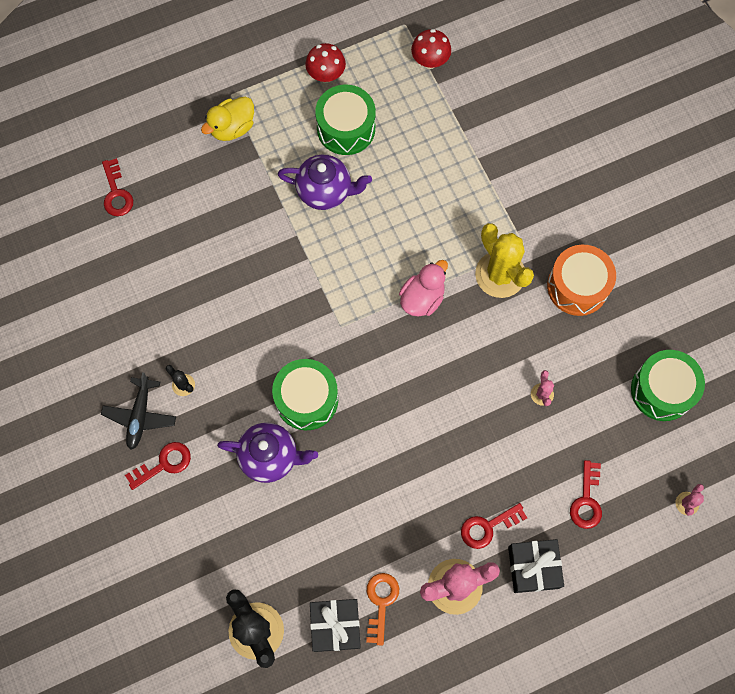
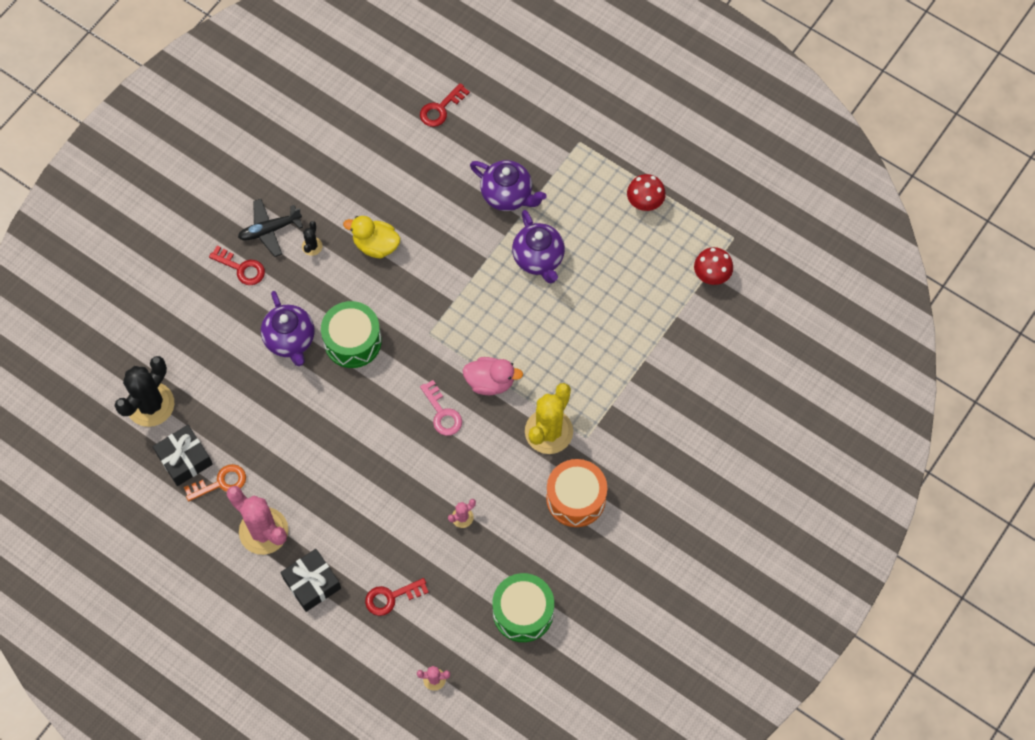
camera: 60 degrees right, 5 degrees down
(232, 128) = (550, 159): yellow duck -> yellow duck (376, 245)
(244, 183) = (507, 195): none -> purple teapot
(346, 128) = (605, 244): green drum -> none
(428, 357) = (442, 413): none -> pink key
(488, 527) = (325, 531): red key -> none

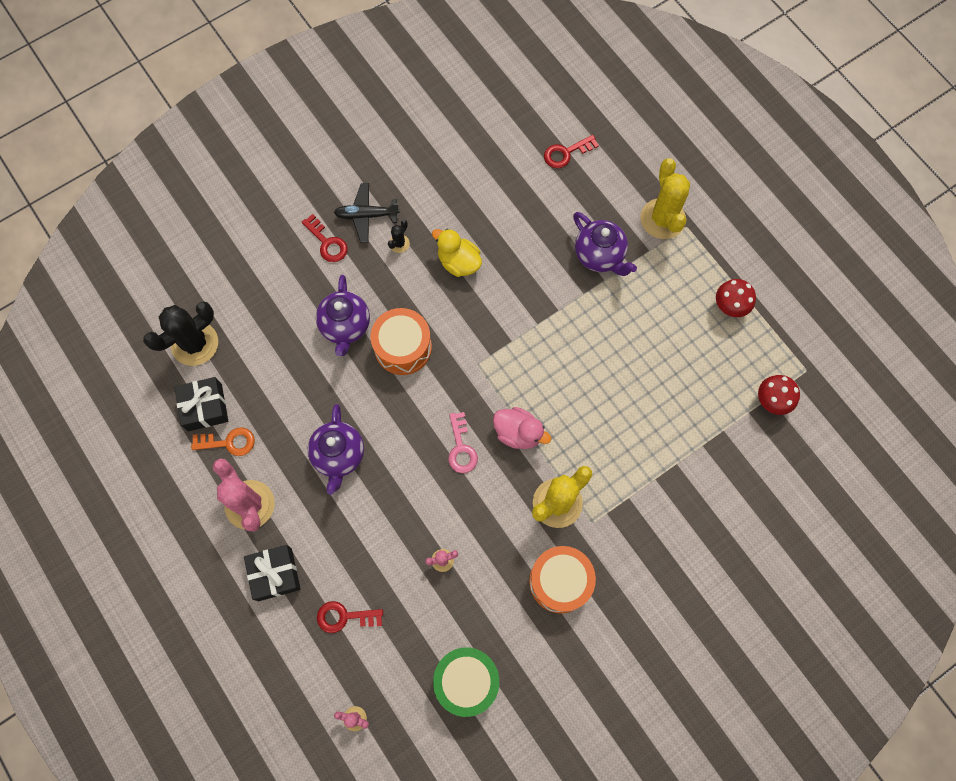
camera: 20 degrees right, 5 degrees up
(352, 341) = (403, 347): green drum -> orange drum
(538, 259) = (608, 327): purple teapot -> purple teapot (339, 455)
(554, 142) = (662, 219): none -> yellow cactus

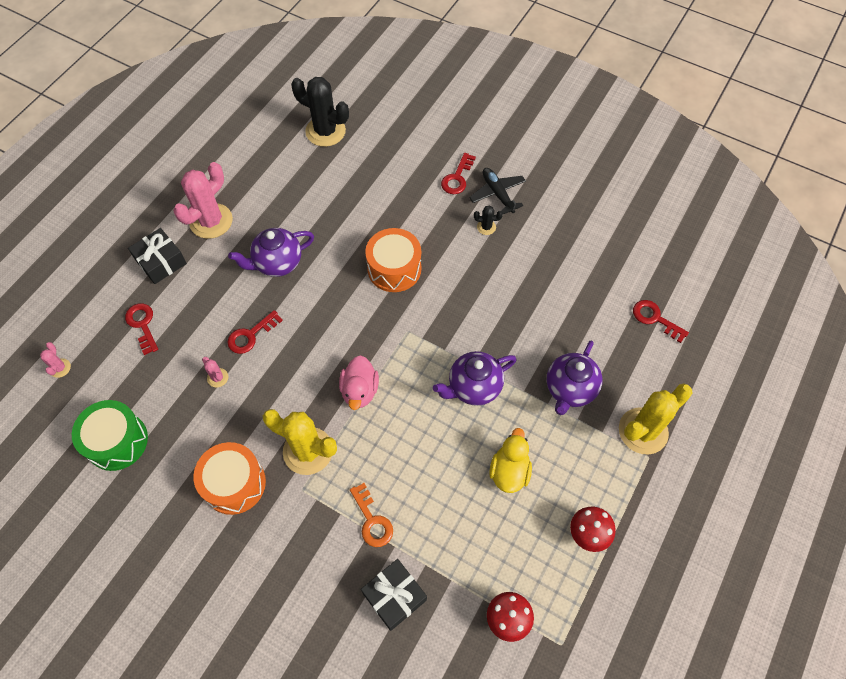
camera: 65 degrees right, 10 degrees down
(205, 407) = (277, 159): black gift -> black gift (394, 596)
(228, 442) = (256, 186): orange key -> orange key (372, 520)
(345, 326) = (391, 221): purple teapot -> purple teapot (473, 387)
(410, 512) = (251, 335): none -> red key
(458, 262) = (495, 277): yellow duck -> yellow duck (509, 471)
(461, 448) = (325, 350): pink key -> none

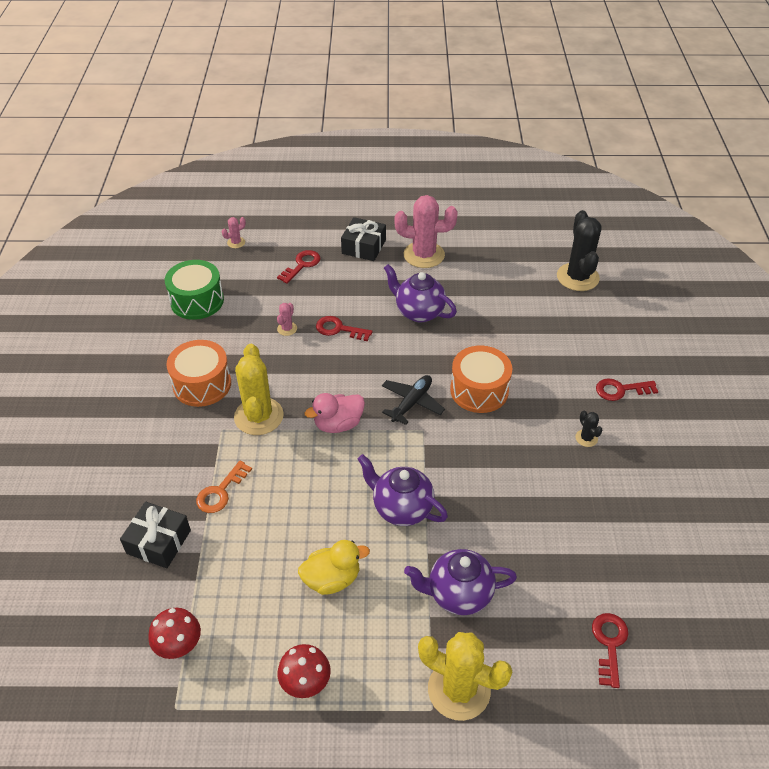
camera: 60 degrees right, 15 degrees down
(497, 194) = (633, 430): black plane -> black plane (412, 403)

